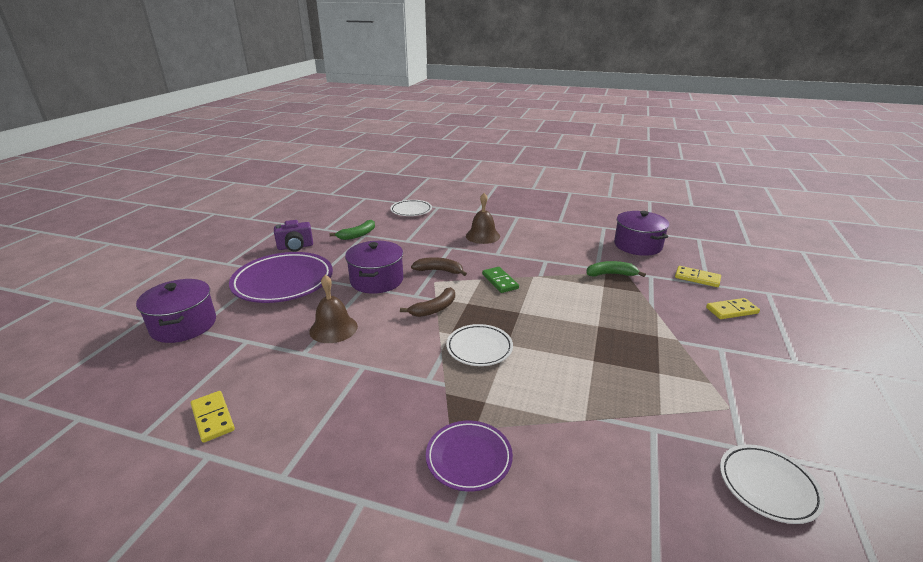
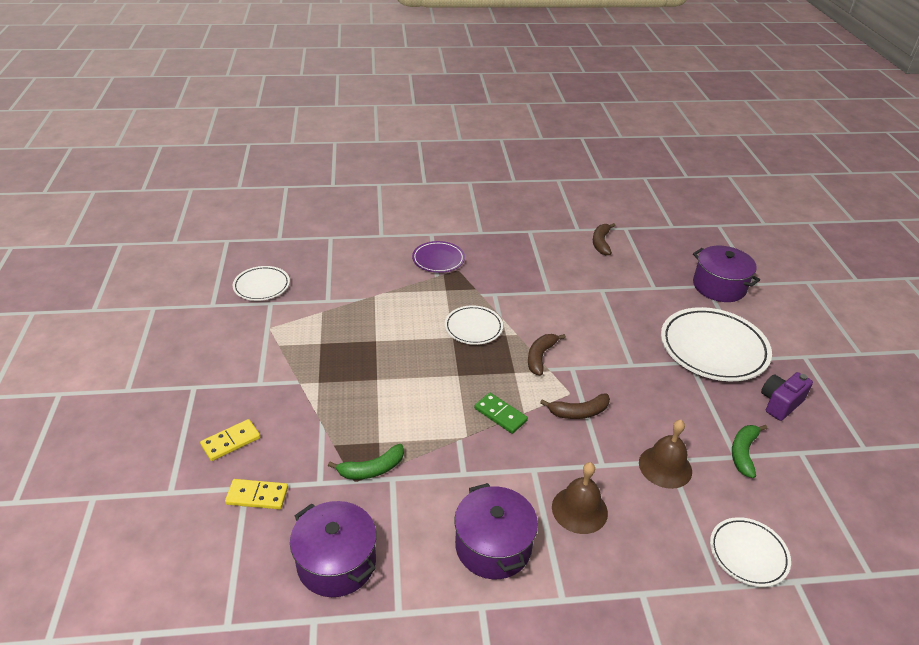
camera: 155 degrees right, 10 degrees up
(213, 418) = (601, 243): yellow domino -> brown banana
(283, 282) = (713, 348): purple plate -> white plate
(333, 328) = (604, 314): brown bell -> brown bell (665, 467)
(377, 280) = (629, 377): purple pot -> purple pot (493, 546)

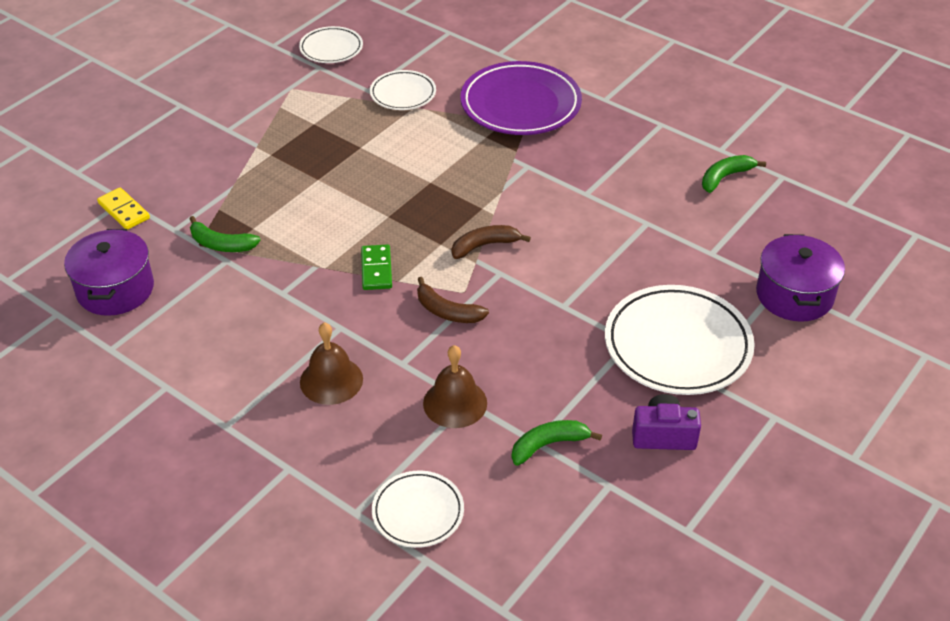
camera: 45 degrees right, 5 degrees up
(231, 442) = (154, 161): yellow domino -> none
(438, 259) = (520, 105): purple plate -> purple plate, size x1.80
(473, 328) = (461, 185): white plate -> white plate (403, 94)
(493, 546) = (230, 356): purple pot -> none
(601, 243) = (725, 177): brown banana -> green banana

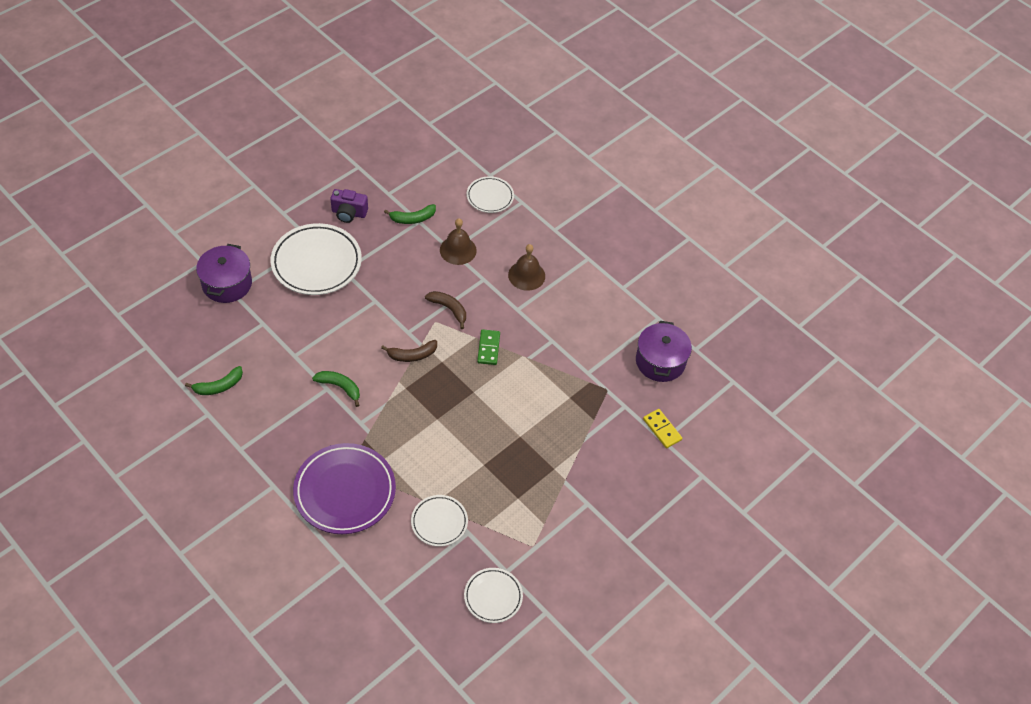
camera: 175 degrees left, 10 degrees up
(221, 244) = (591, 387): green banana -> green banana (340, 387)

